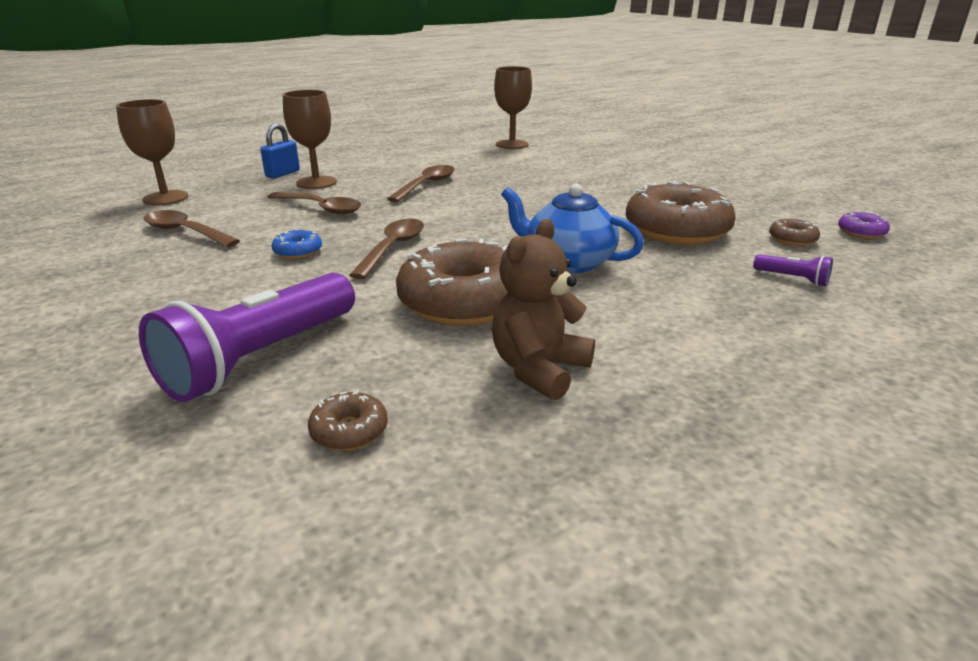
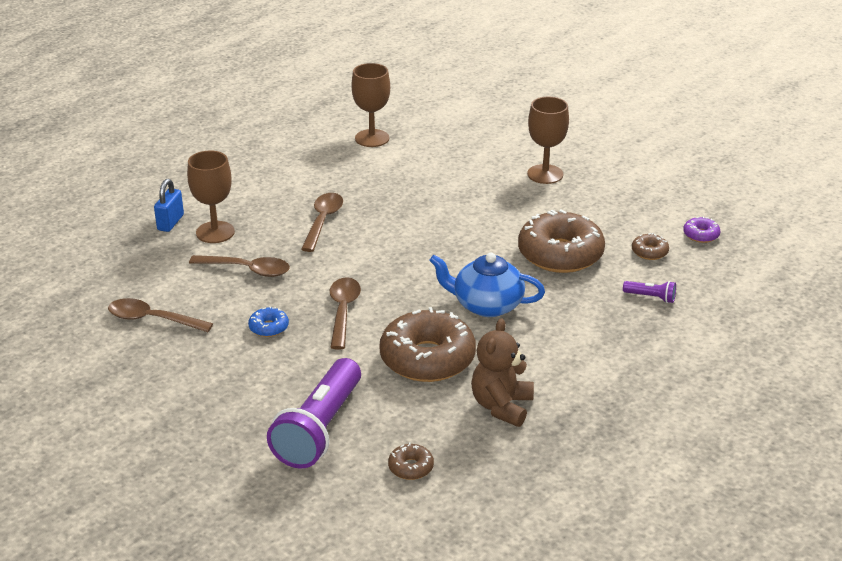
camera: 15 degrees left, 5 degrees up
(165, 198) = (88, 277): brown goblet -> brown goblet (545, 174)

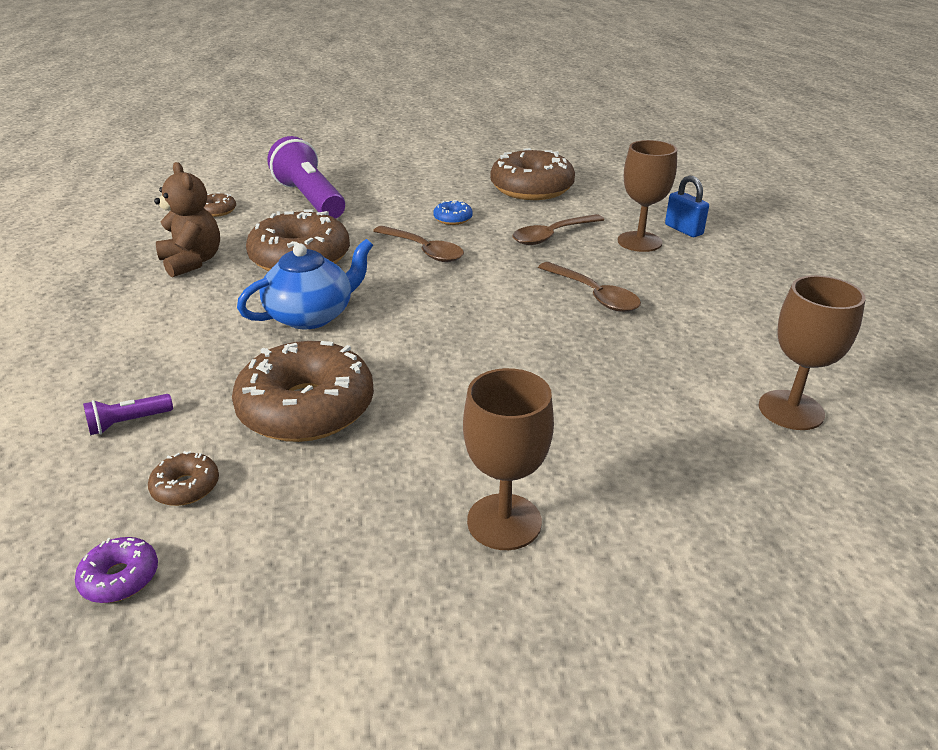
camera: 130 degrees right, 0 degrees up
(152, 319) = (531, 188): brown spoon -> brown donut

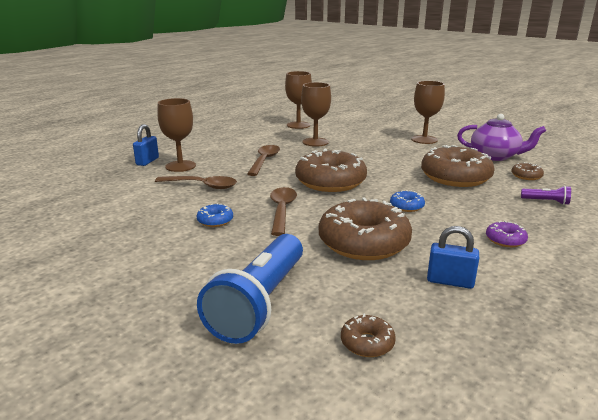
camera: 130 degrees left, 10 degrees down
(120, 578) = (560, 167): purple donut -> purple donut (505, 240)
(192, 262) = (450, 281): brown teddy bear -> blue padlock
(290, 540) = (495, 156): none -> purple teapot
(310, 199) = (260, 303): purple flashlight -> blue flashlight
(312, 315) = (406, 206): blue teapot -> blue donut
(531, 188) = (112, 215): brown donut -> brown donut (330, 182)
(641, 374) = (315, 142): none -> brown goblet

